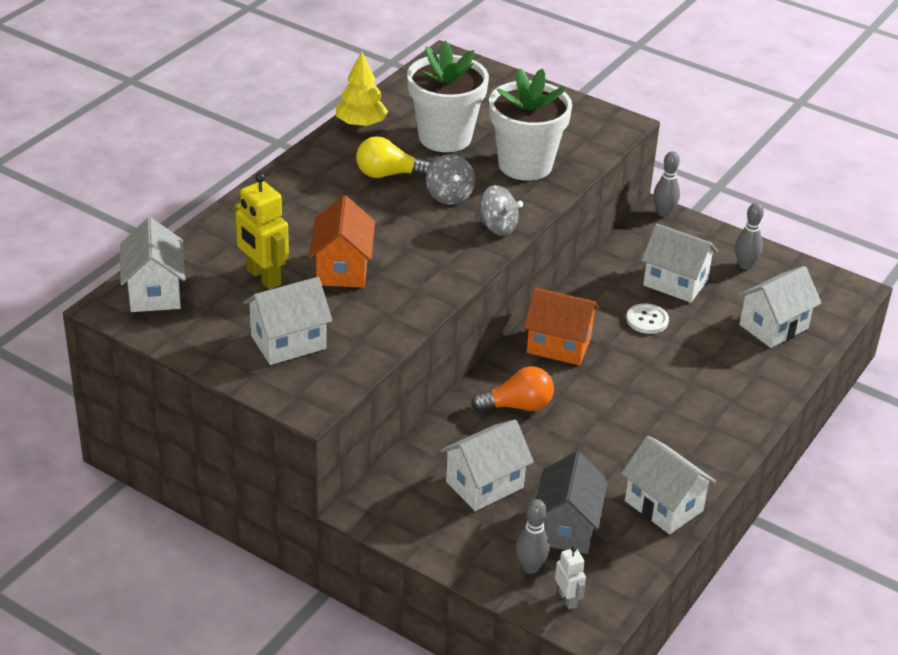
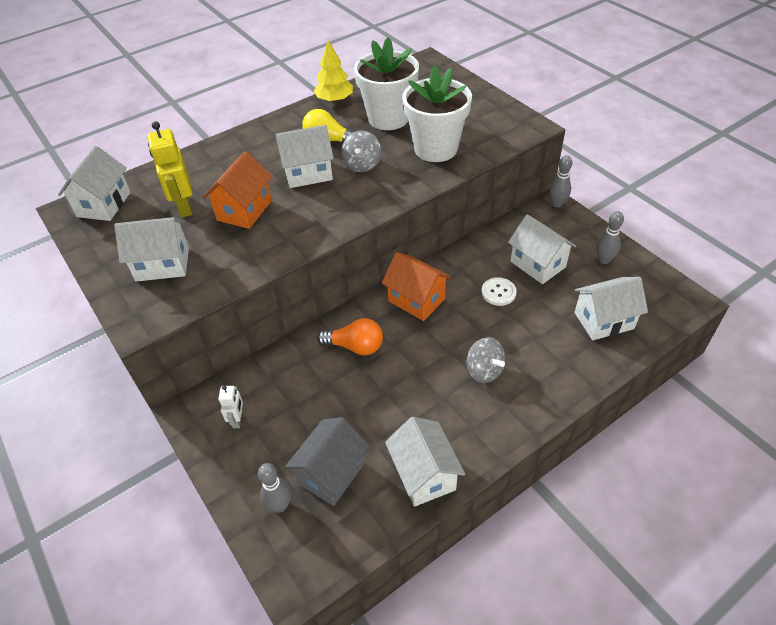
camera: 25 degrees right, 10 degrees up
(484, 484) = (289, 412): white house -> white house (308, 173)
(497, 227) = (382, 196): grey spinning top -> grey spinning top (484, 370)
(567, 599) = (291, 549): white robot -> white robot (237, 419)

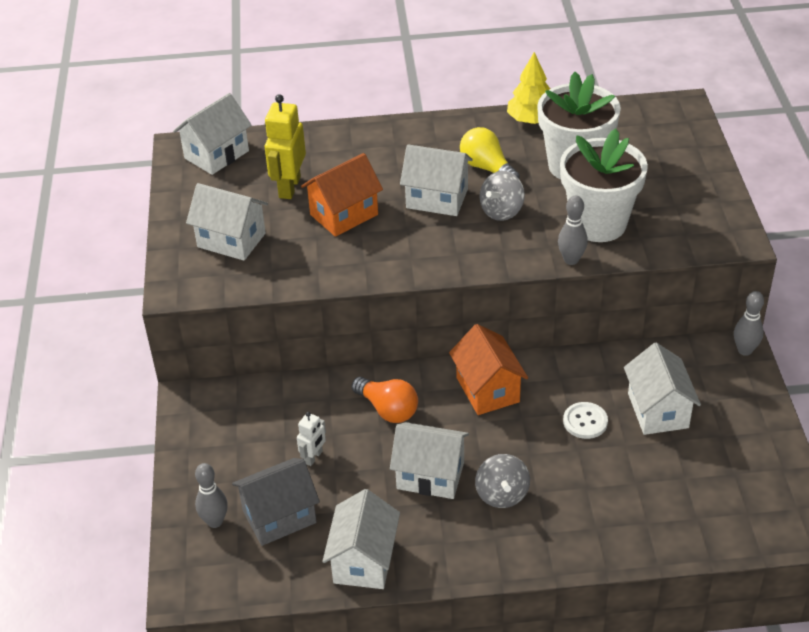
camera: 30 degrees right, 5 degrees down
(237, 419) = (228, 427): white robot -> white robot (313, 457)
(603, 320) = (680, 505): white house -> white house (430, 475)
(604, 260) = (743, 440): grey bowling pin -> grey bowling pin (571, 260)

